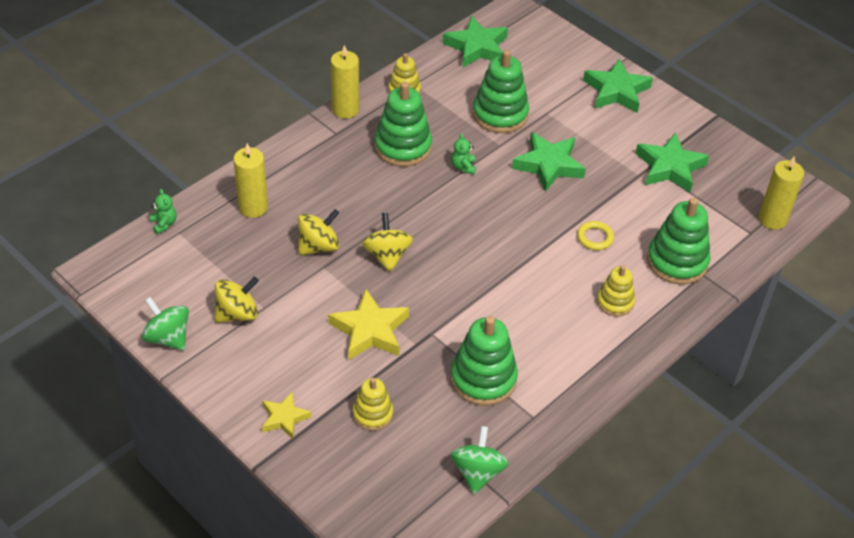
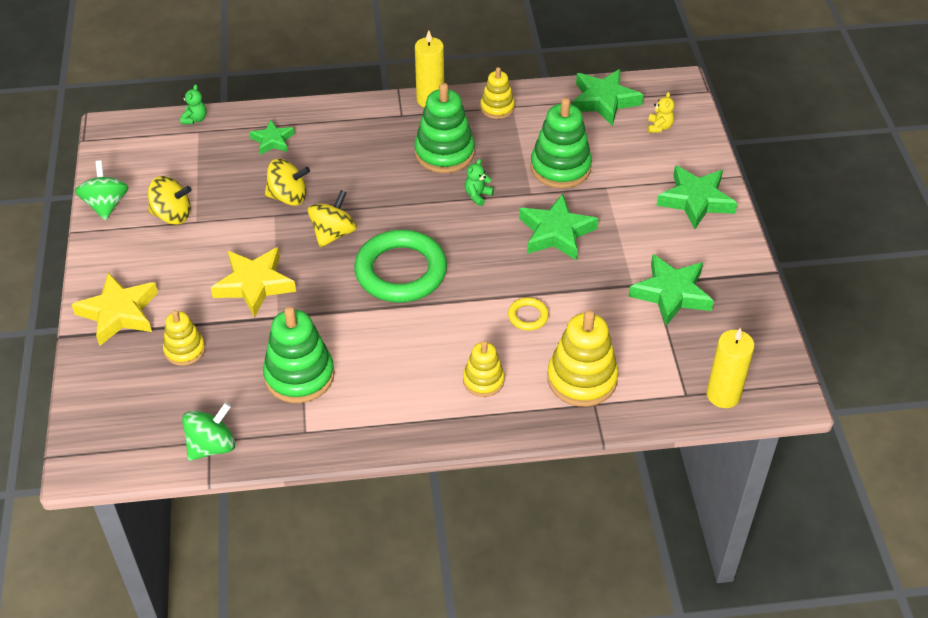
camera: 40 degrees right, 0 degrees up
(253, 207) = (272, 140): yellow candle -> green star
(284, 418) = (119, 313): yellow star -> yellow star, size x1.67
(470, 256) = (401, 271): none -> green ring
(536, 48) = (659, 127): none -> yellow teddy bear
(677, 261) = (582, 379): green stacking toy -> yellow stacking toy

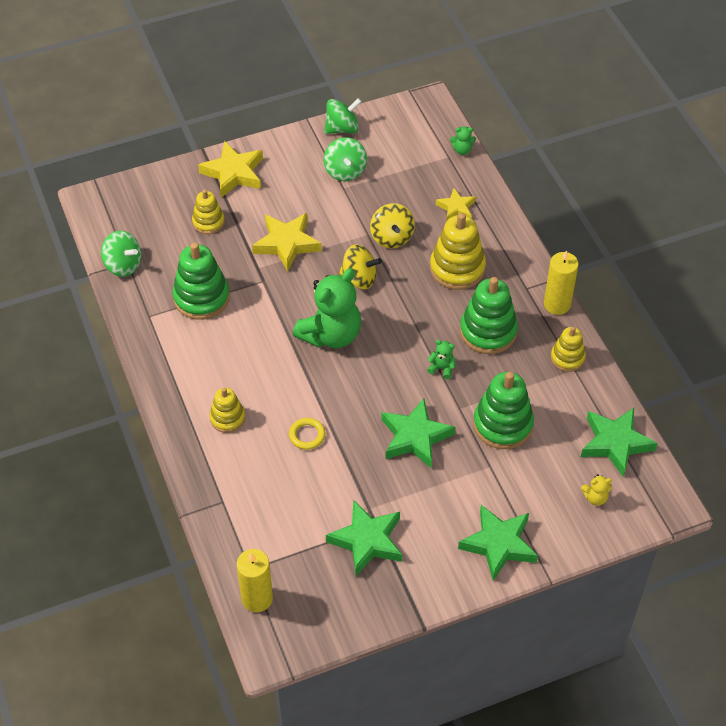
camera: 75 degrees right, 5 degrees up
(172, 215) = (345, 171): yellow spinning top -> green spinning top
(272, 140) = (456, 208): green star -> yellow star
(401, 271) = (331, 334): green ring -> green teddy bear
(582, 379) = (247, 488): yellow stacking toy -> yellow stacking toy (457, 268)

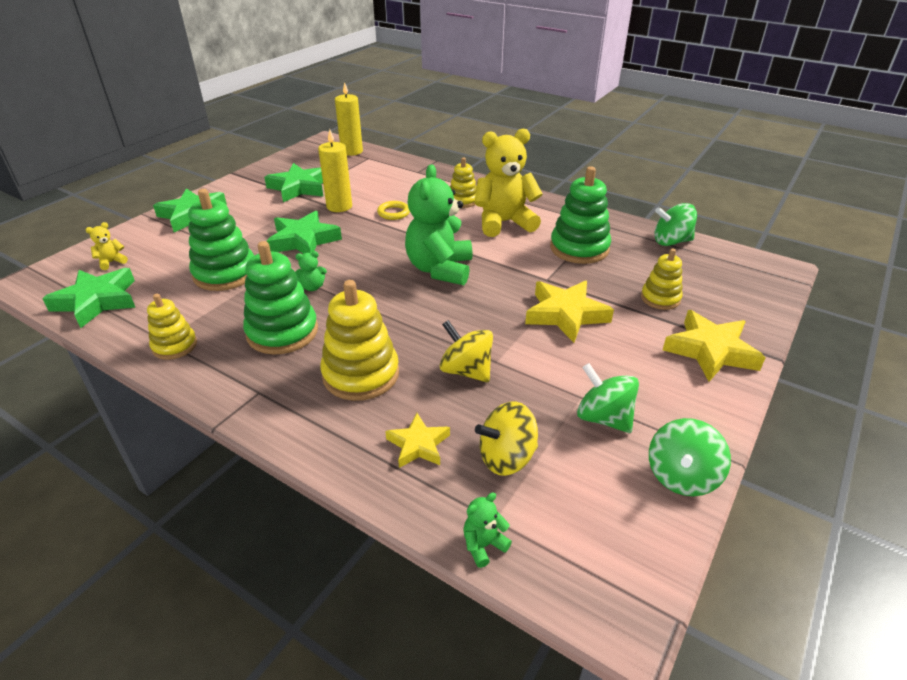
camera: 145 degrees right, 15 degrees down
(224, 363) = (504, 223): none -> yellow teddy bear
(359, 278) = (460, 318): yellow spinning top -> yellow spinning top (506, 457)
(557, 304) = (209, 392): yellow candle -> yellow candle (339, 206)

